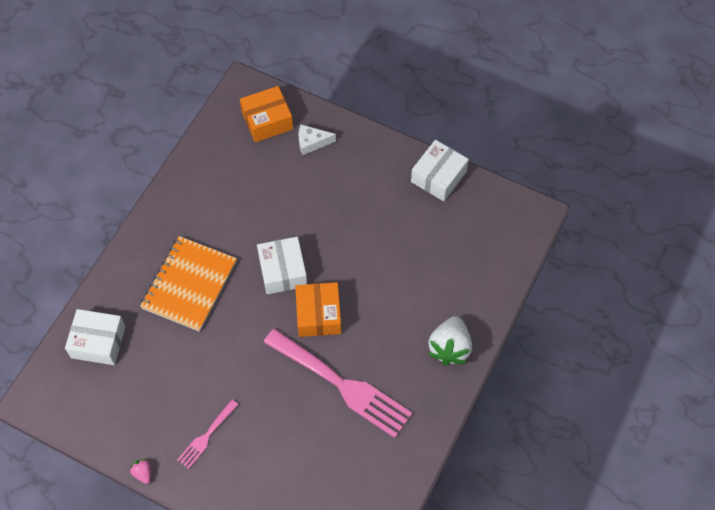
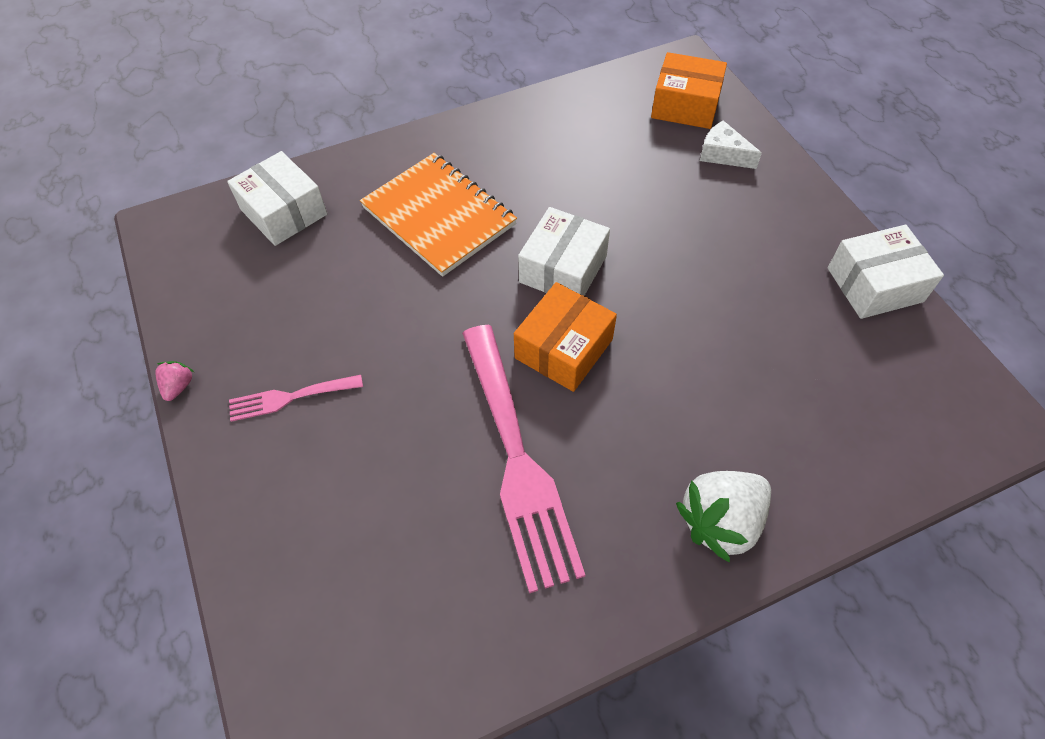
camera: 40 degrees right, 5 degrees down
(189, 285) = (438, 216): orange notebook -> orange notebook turned 75 degrees clockwise

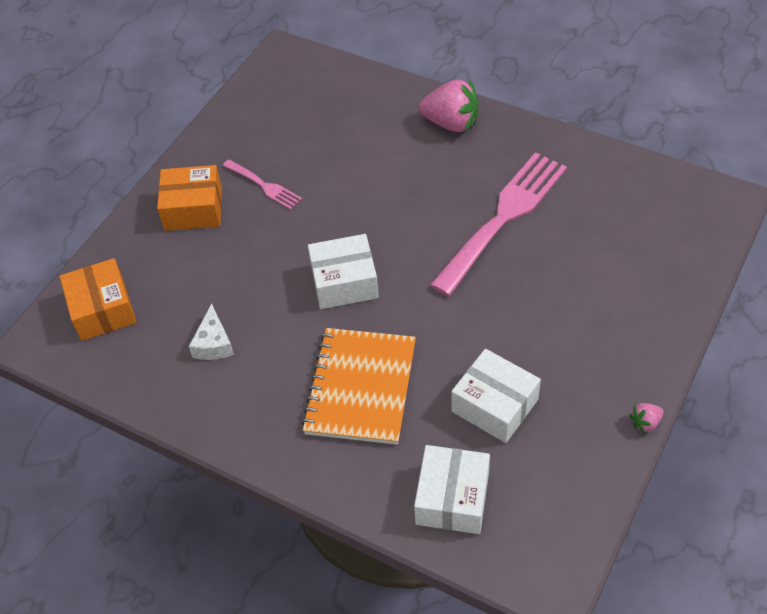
camera: 125 degrees left, 5 degrees down
(290, 398) = (585, 353): pink fork -> pink fork (264, 186)
(564, 349) = (408, 243): orange box -> orange box (193, 209)
(720, 521) = (451, 123): white strawberry -> pink strawberry
(723, 154) = (148, 258): white cheese -> white cheese (213, 343)
(874, 284) = (221, 133): white box -> white box (494, 405)

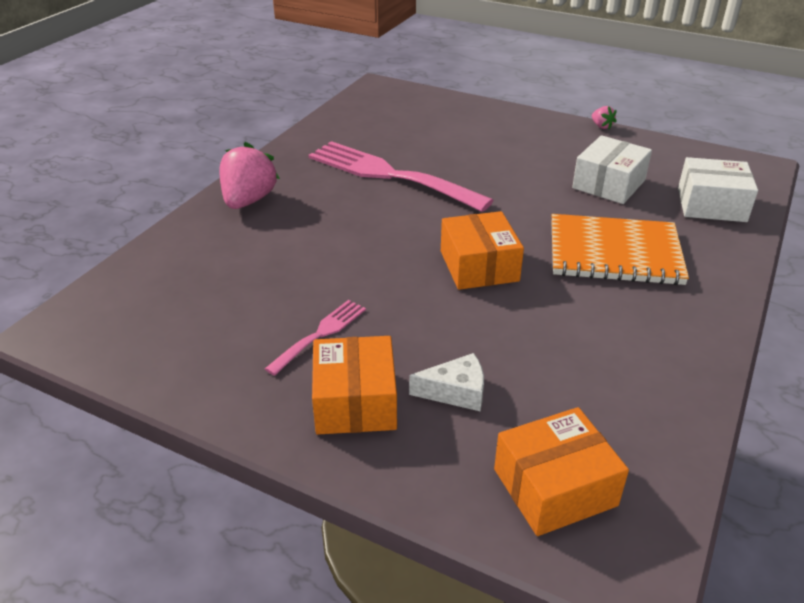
camera: 95 degrees left, 15 degrees down
(213, 343) = (587, 362): white cheese -> white cheese (456, 392)
(344, 282) = (479, 266): white box -> orange box

